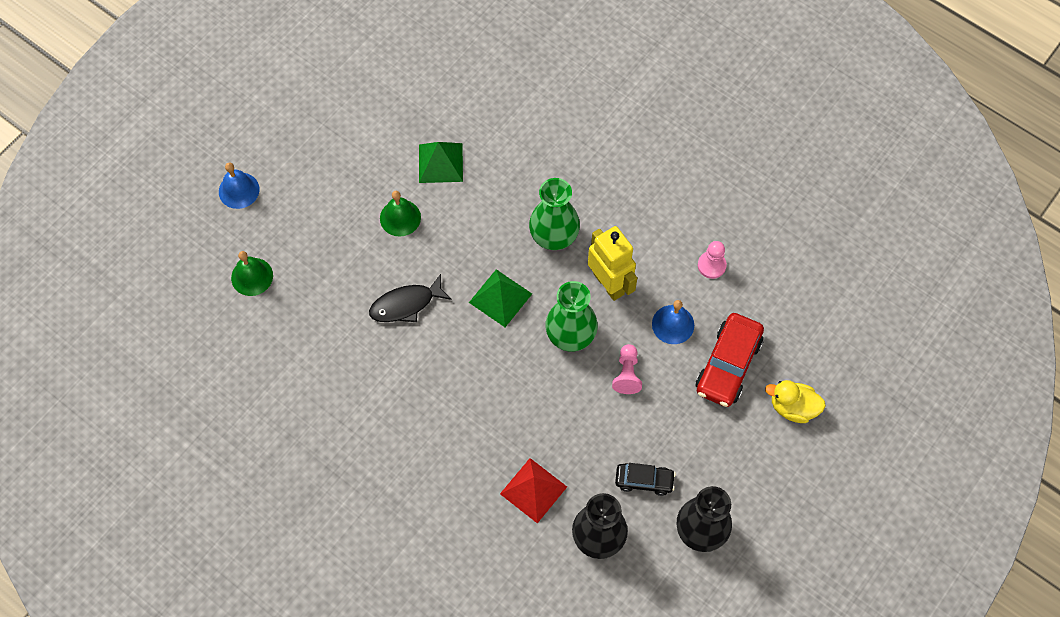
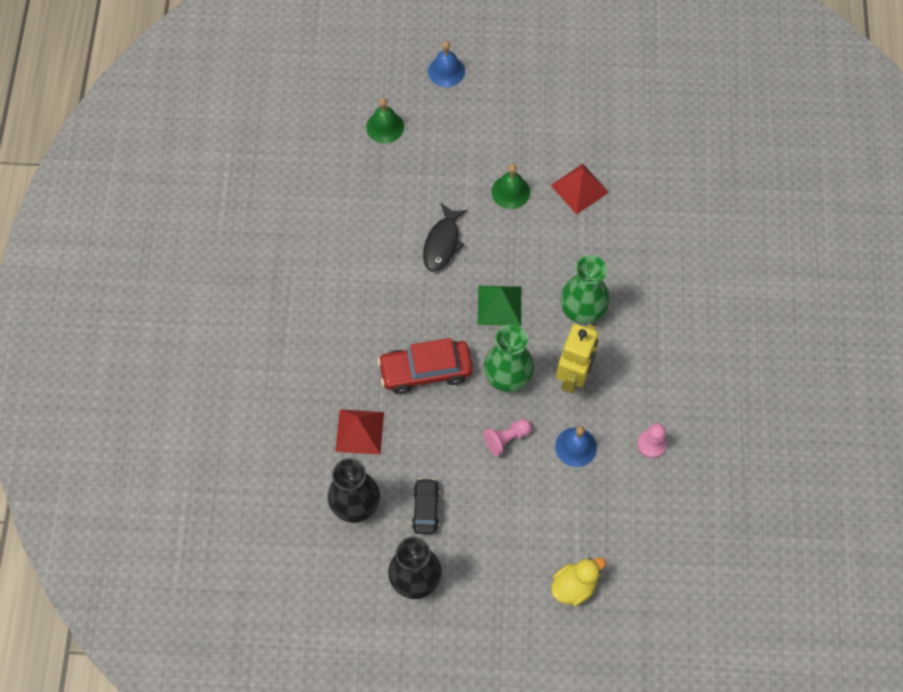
camera: 55 degrees right, 0 degrees up
(406, 304) = (442, 243): black fish -> black fish turned 105 degrees counterclockwise
(440, 162) = (579, 188): green pyramid -> red pyramid
(644, 481) = (426, 509): black car -> black car turned 150 degrees counterclockwise
(728, 365) = (572, 512): red car -> red car (425, 371)
(793, 407) = (574, 586): yellow duck -> yellow duck turned 75 degrees clockwise

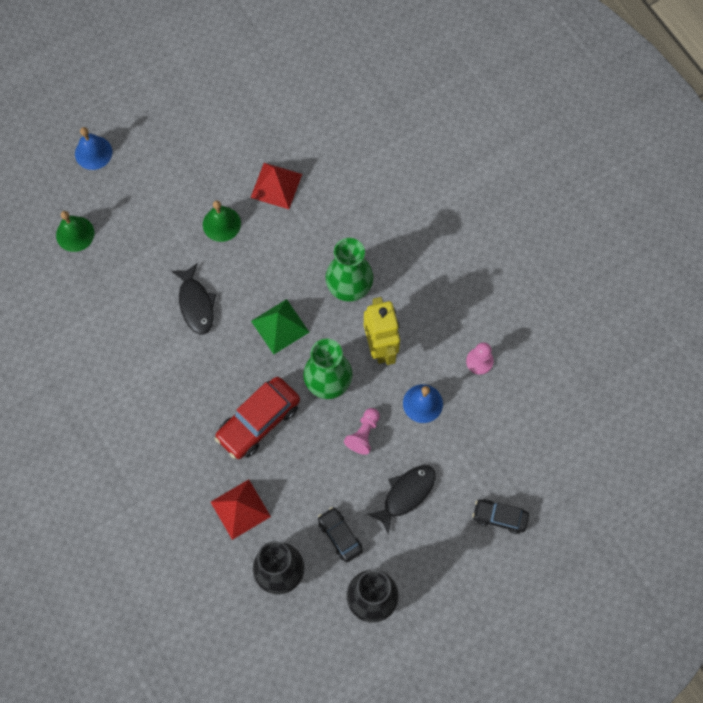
camera: 35 degrees left, 5 degrees up
(506, 512) = (406, 494): none -> black fish
(574, 586) = (499, 517): yellow duck -> black car

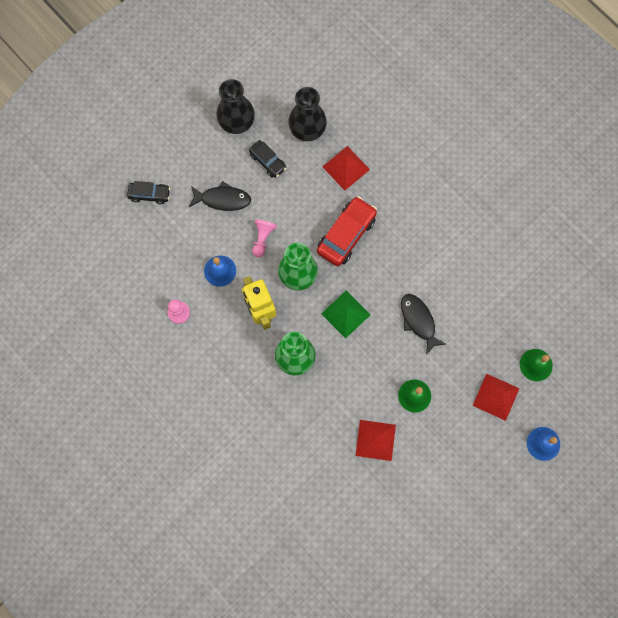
camera: 170 degrees right, 5 degrees up
(130, 208) = (496, 397): none -> red pyramid
(406, 494) = (223, 199): black fish -> black fish turned 120 degrees counterclockwise

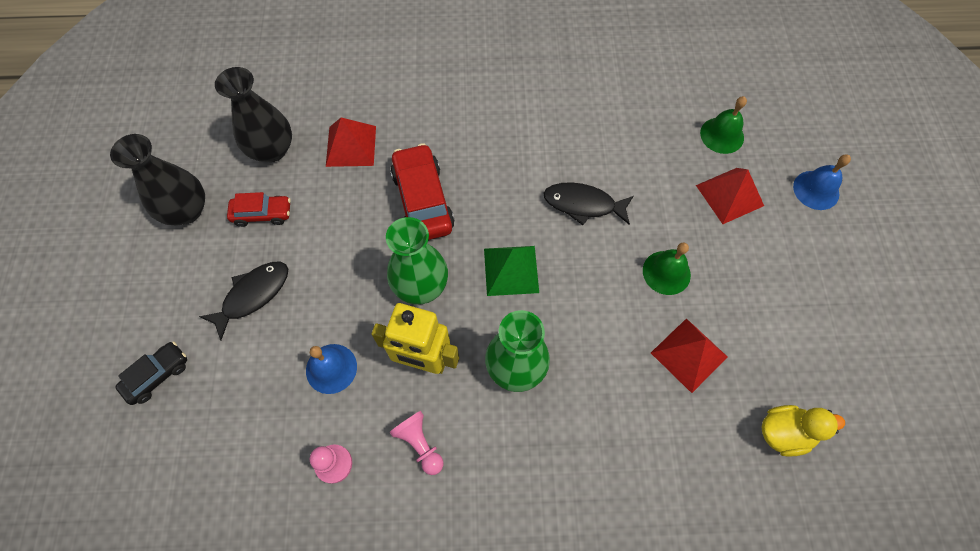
camera: 50 degrees left, 10 degrees down
(262, 239) = (342, 289): pink pawn -> pink pawn (420, 444)
(267, 161) = (262, 214): black car -> red car
(372, 516) = (784, 433): none -> yellow duck

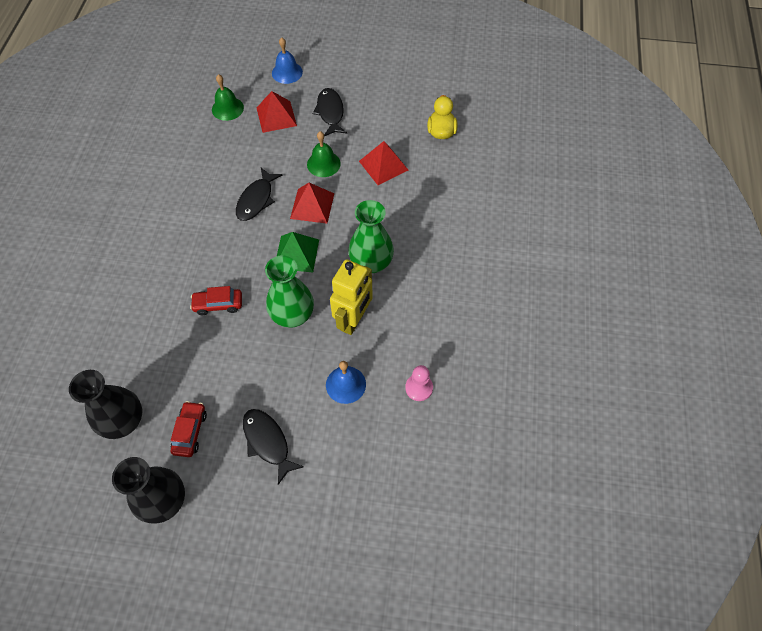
camera: 80 degrees left, 5 degrees down
(157, 375) = (322, 523): black car -> none
(351, 146) = (145, 353): red pyramid -> red pyramid (312, 205)
(420, 444) = (414, 329): pink pawn -> none
(423, 200) = (218, 304): red car -> red car, size x0.59
(763, 262) = (330, 112): none -> black fish

